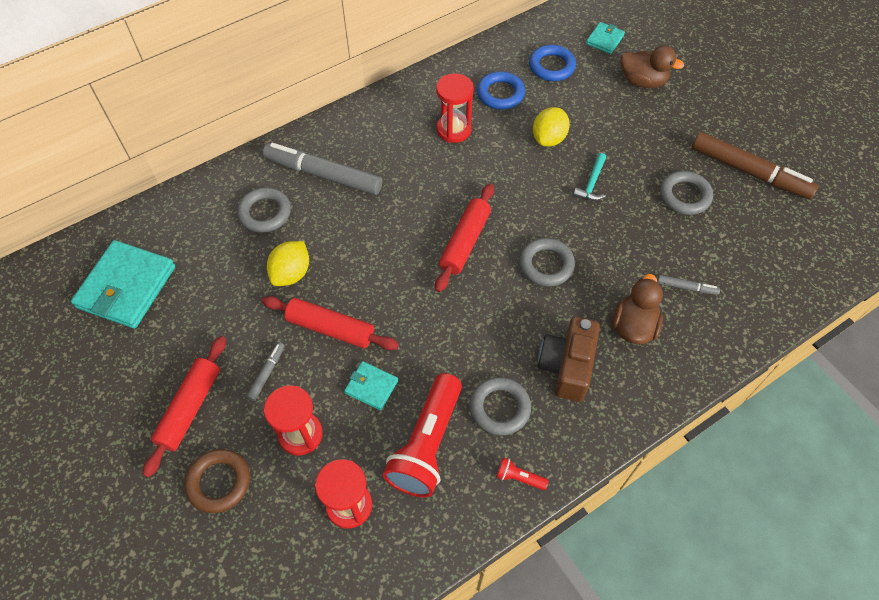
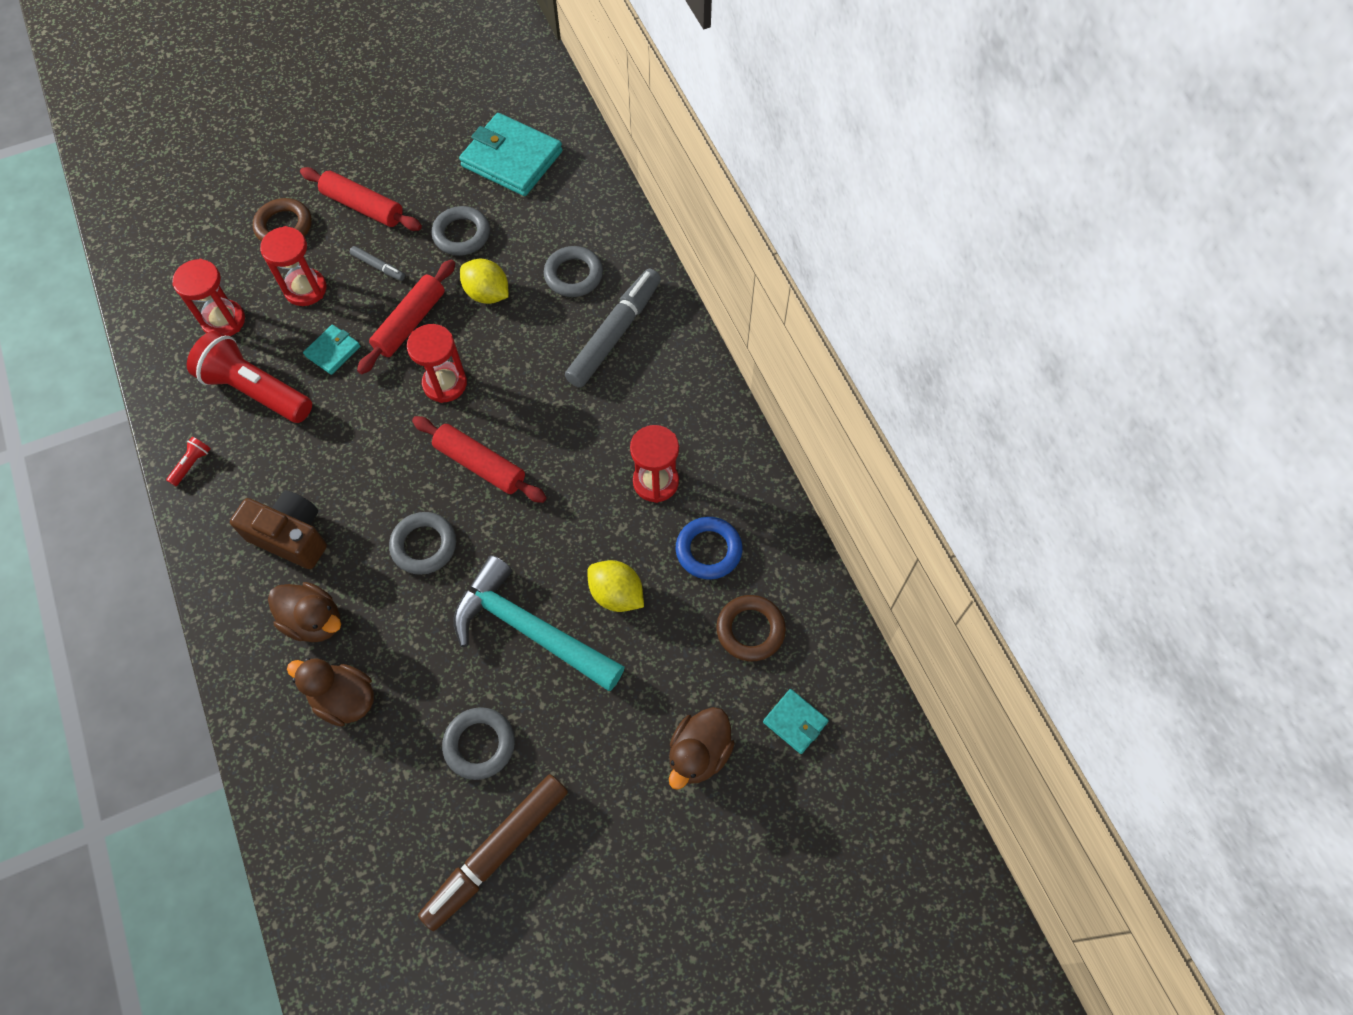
camera: 100 degrees right, 5 degrees up
(392, 285) = (445, 384): none -> red hourglass
(499, 408) = (268, 461): grey ring -> grey ring (461, 234)
(551, 66) = (750, 630): blue ring -> brown ring
(592, 183) = (530, 629): turquoise hammer -> turquoise hammer, size x2.30
(686, 287) = (344, 699): grey marker -> brown duck

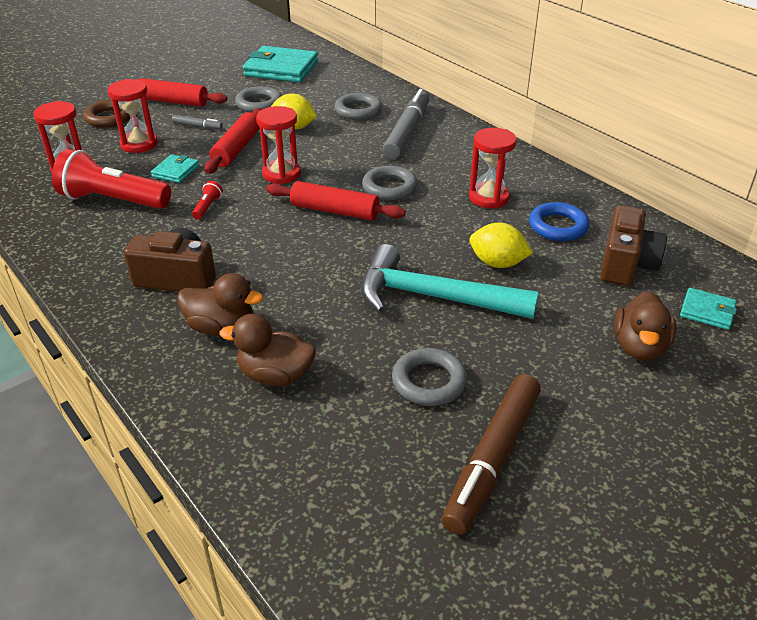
camera: 15 degrees left, 25 degrees down
(192, 464) = (64, 250): red flashlight -> red flashlight (207, 207)
(424, 545) = (307, 263): grey ring -> grey ring (389, 187)
(750, 630) = (626, 264): brown ring -> brown camera

